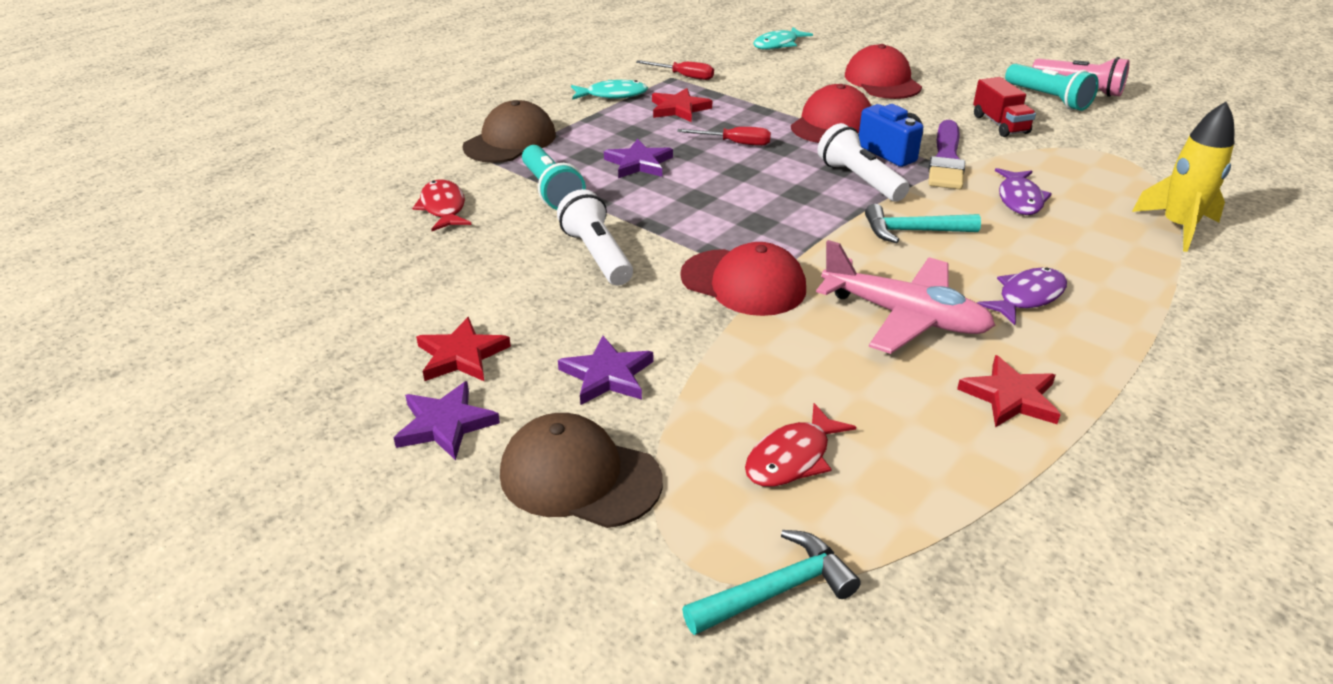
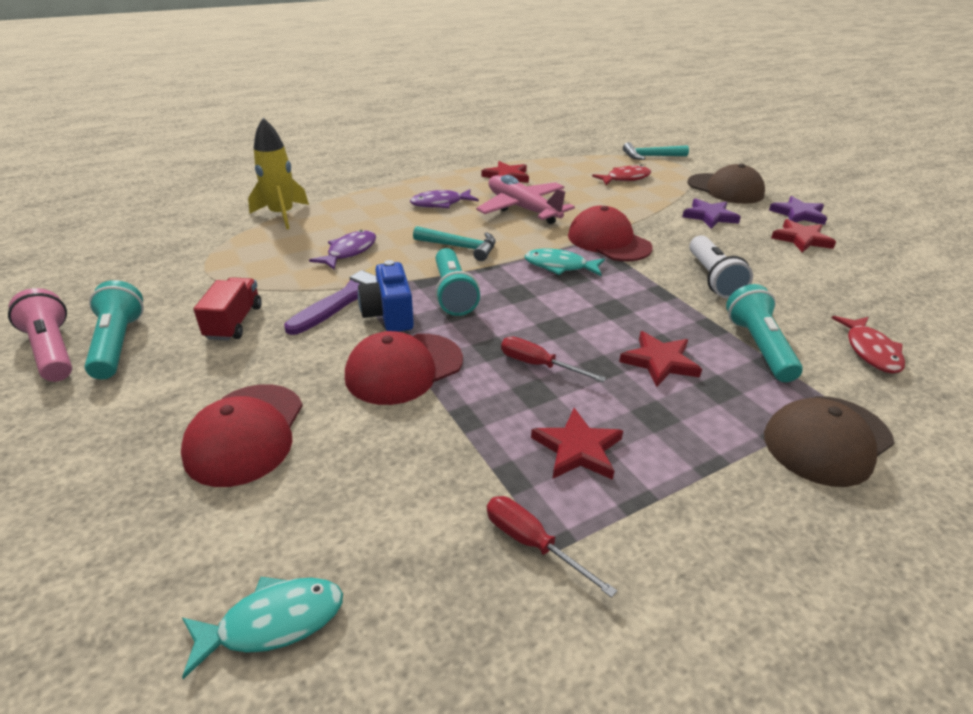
camera: 160 degrees left, 0 degrees up
(612, 95) = (673, 517): turquoise fish -> turquoise fish (559, 266)
(639, 163) = (659, 362): purple star -> red star
(859, 180) = (453, 294): white flashlight -> turquoise flashlight

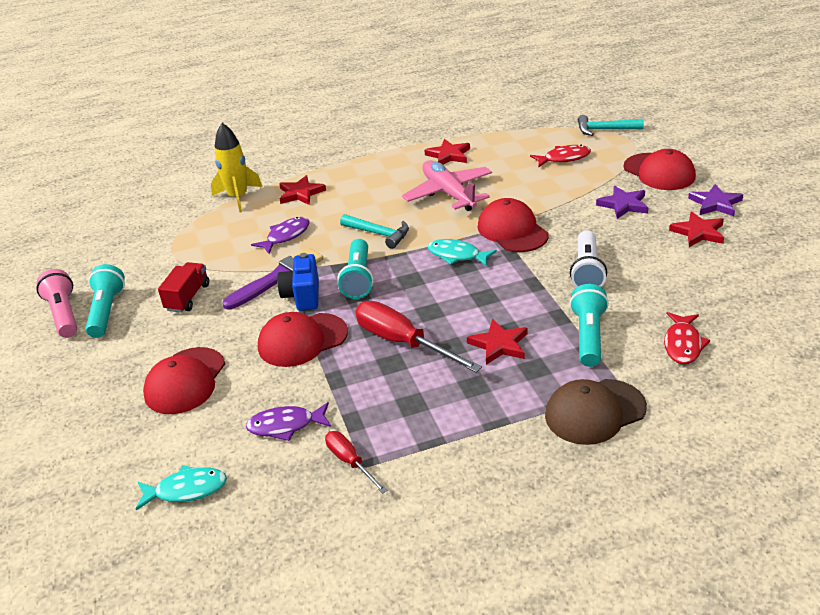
camera: 15 degrees right, 0 degrees up
(440, 203) = (377, 187): purple fish -> purple fish (286, 426)
(538, 365) = (403, 342): red screwdriver -> red screwdriver, size x1.80
(577, 449) = (405, 406): red star -> red star (300, 193)
(725, 189) = (659, 172): brown cap -> red cap

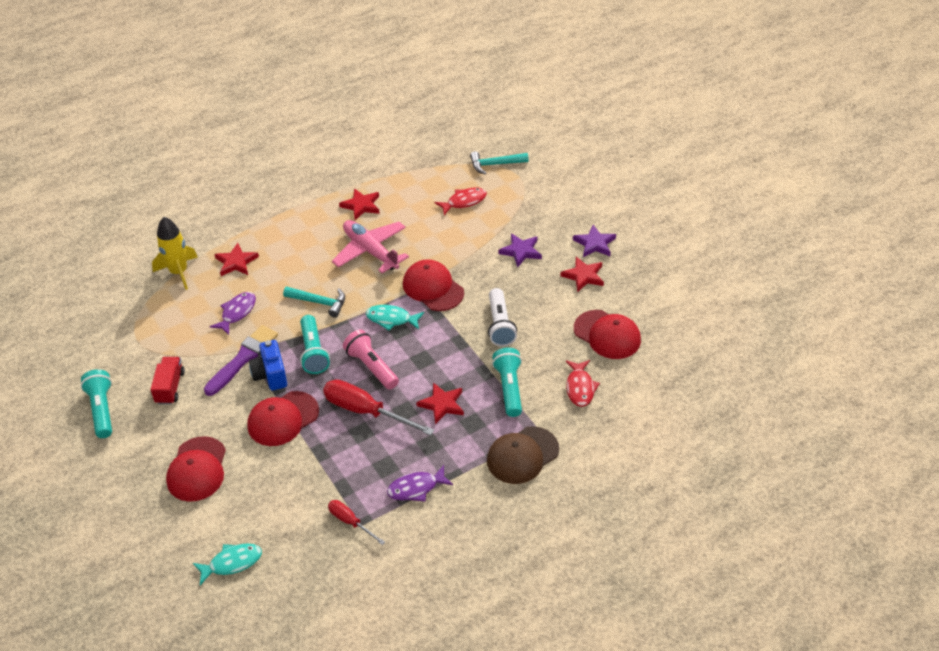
camera: 15 degrees left, 10 degrees up
(63, 314) = (63, 417): pink flashlight -> pink flashlight (371, 367)
(286, 426) = (292, 498): purple fish -> purple fish (416, 488)
(659, 172) = (546, 212): red cap -> red cap (607, 335)

